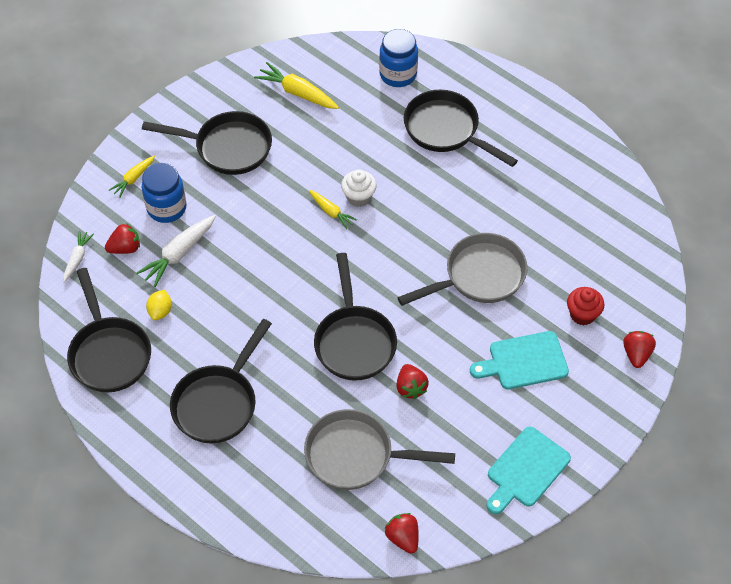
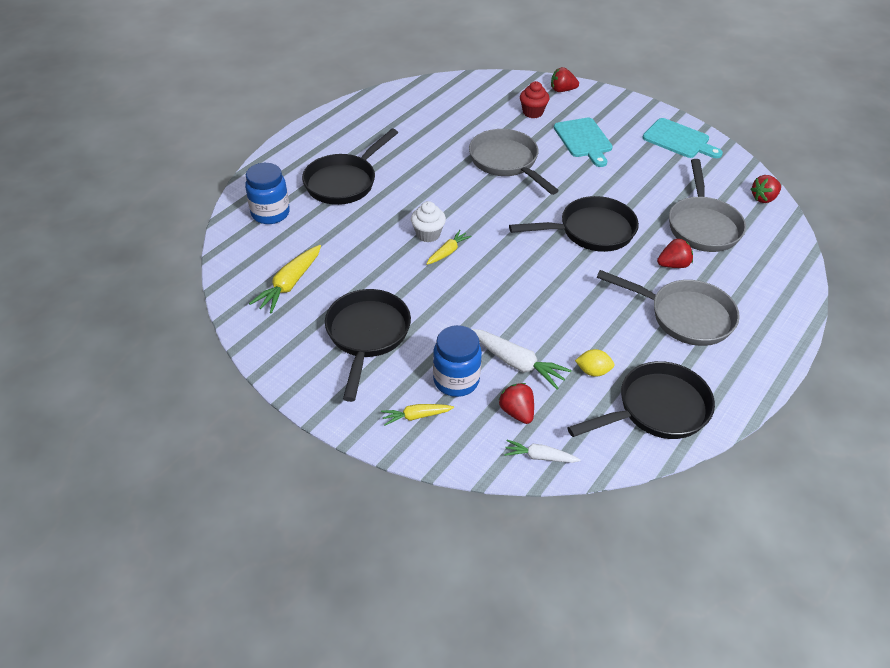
camera: 95 degrees left, 10 degrees down
(133, 179) = (416, 416): yellow carrot -> yellow carrot turned 135 degrees clockwise
(218, 403) = (684, 316): black pan -> grey pan
(410, 387) = (627, 197): red strawberry -> red strawberry (673, 265)

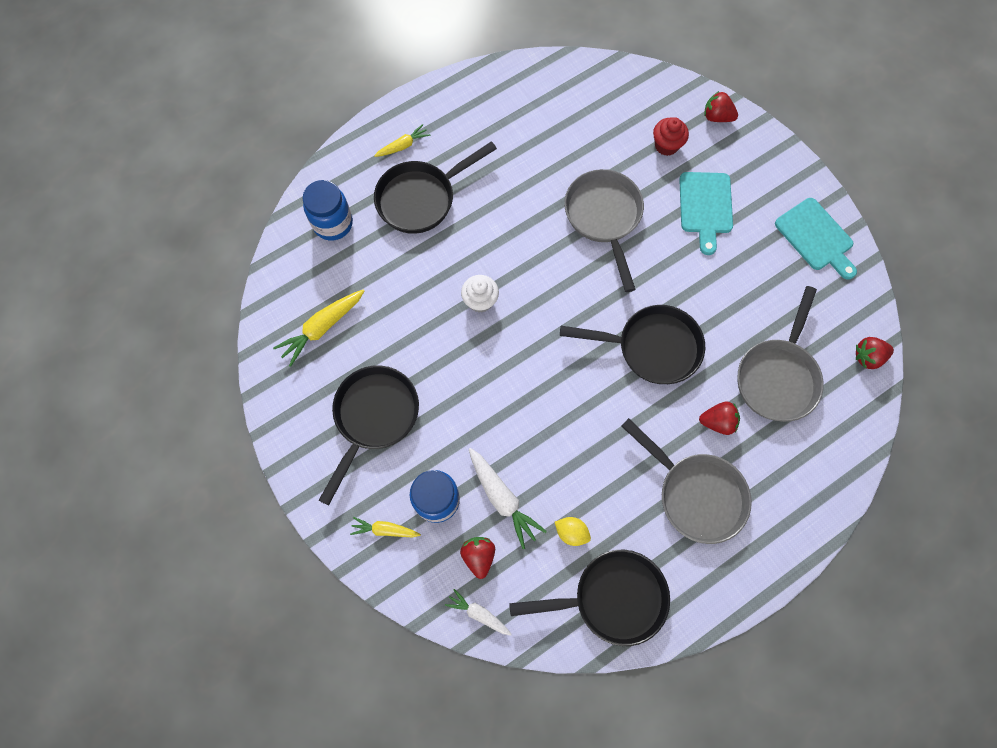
camera: 20 degrees right, 25 degrees up
(448, 252) = (491, 332): yellow carrot -> yellow carrot (403, 146)

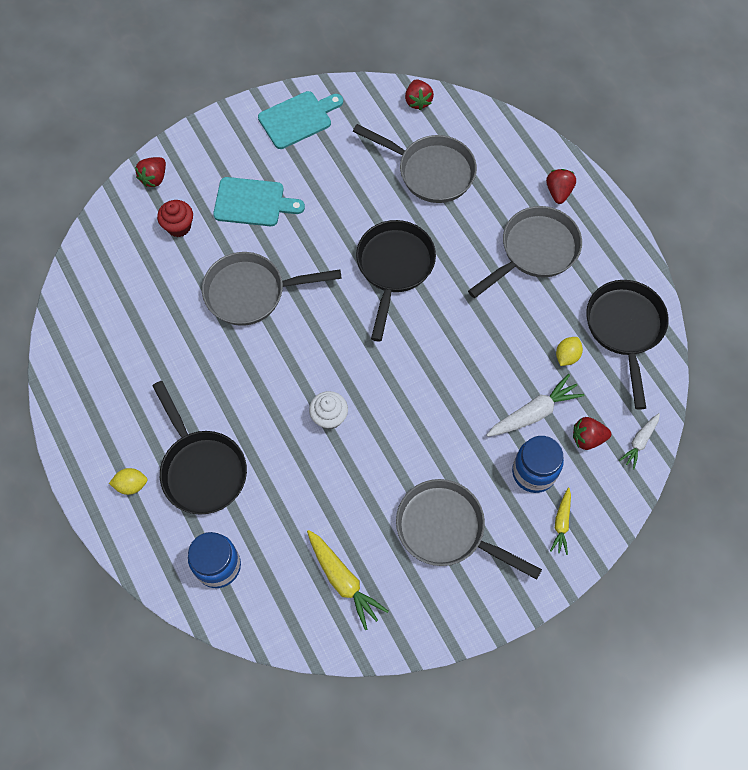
camera: 85 degrees left, 5 degrees down
(373, 417) = (447, 529): black pan -> grey pan
(403, 146) = (131, 485): yellow carrot -> yellow lemon
(717, 422) = (469, 224): red strawberry -> red strawberry (558, 192)

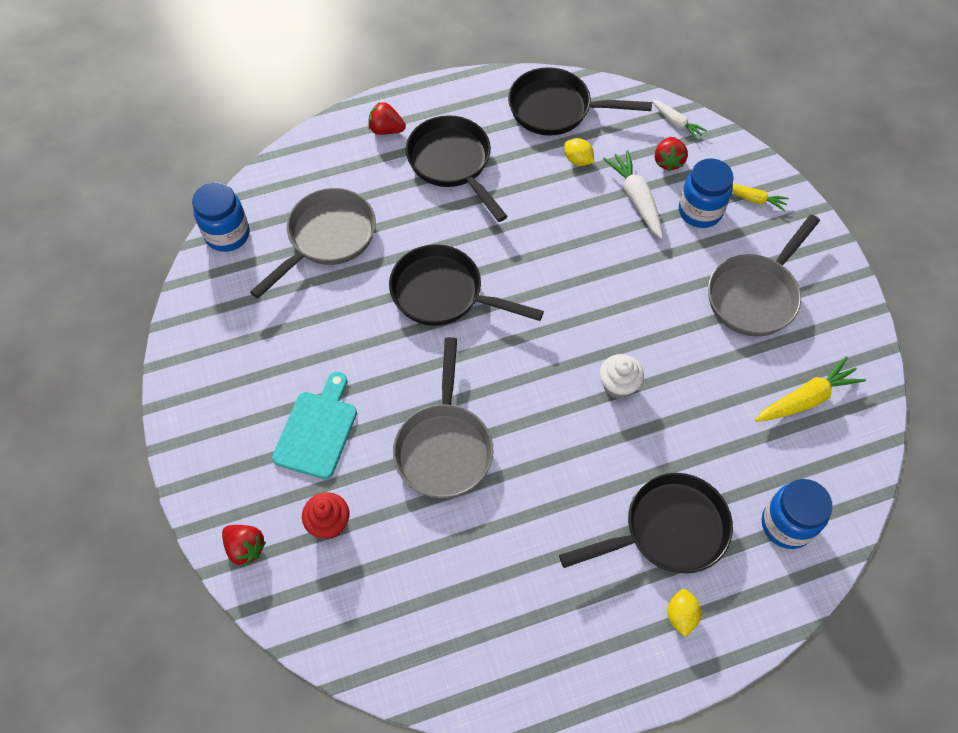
camera: 80 degrees left, 5 degrees down
(298, 119) = (209, 363): turquoise cutting board -> none
(418, 101) = (227, 234): red strawberry -> blue jar
(534, 251) = (452, 163): grey pan -> black pan

